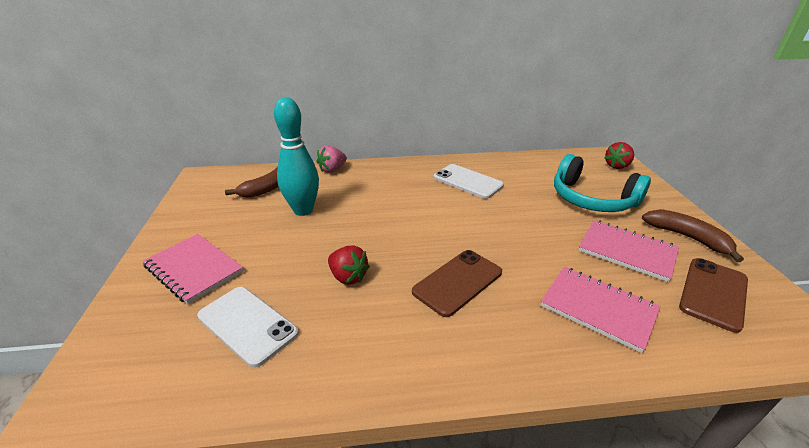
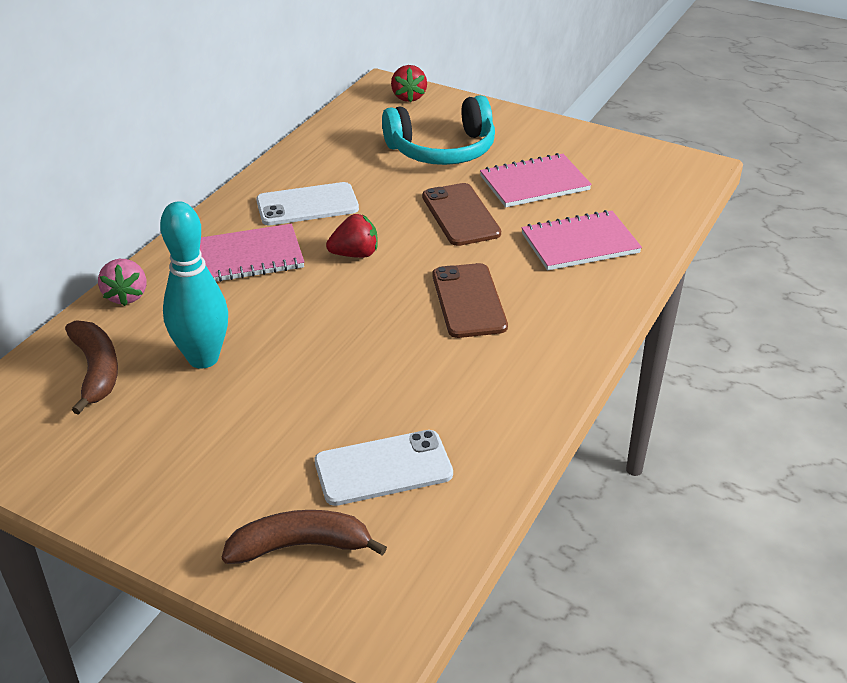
camera: 55 degrees left, 5 degrees up
(194, 269) = (228, 491): pink notebook -> pink notebook (248, 257)
(348, 277) = (382, 370): red strawberry -> red strawberry (355, 254)
(687, 238) = (553, 141): brown banana -> brown banana (300, 546)
(713, 293) = (621, 178): brown phone -> brown phone (460, 215)

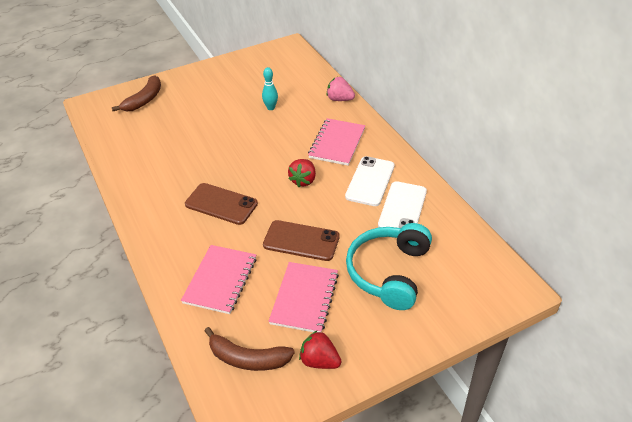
camera: 125 degrees right, 5 degrees up
(96, 371) = (292, 80): brown banana -> brown banana (248, 358)
(203, 358) = (271, 108): turquoise bowling pin -> turquoise bowling pin, size x0.51
(383, 468) = (152, 131): white phone -> white phone (402, 208)
(408, 97) = (487, 293): red strawberry -> red strawberry (319, 361)

